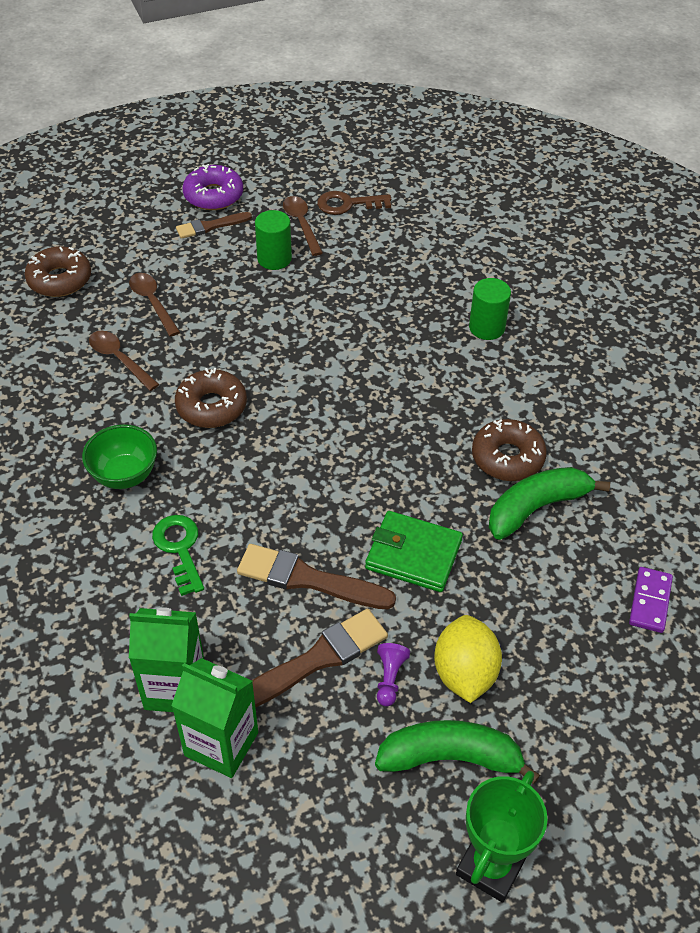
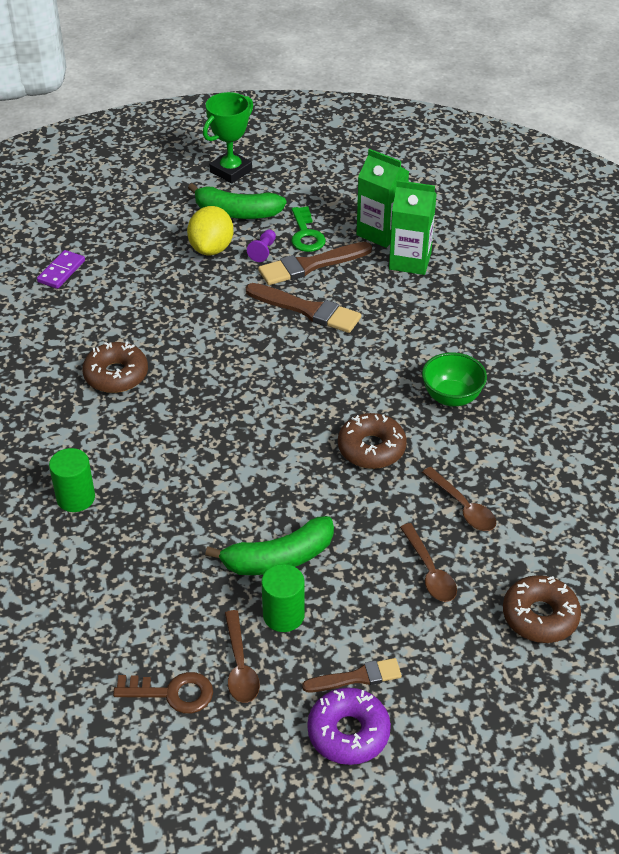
camera: 170 degrees left, 5 degrees down
(179, 548) = (405, 339): green key -> green key (306, 235)
(413, 554) = (222, 316): green wallet -> none
(537, 508) = (111, 336): green banana -> green banana (278, 558)

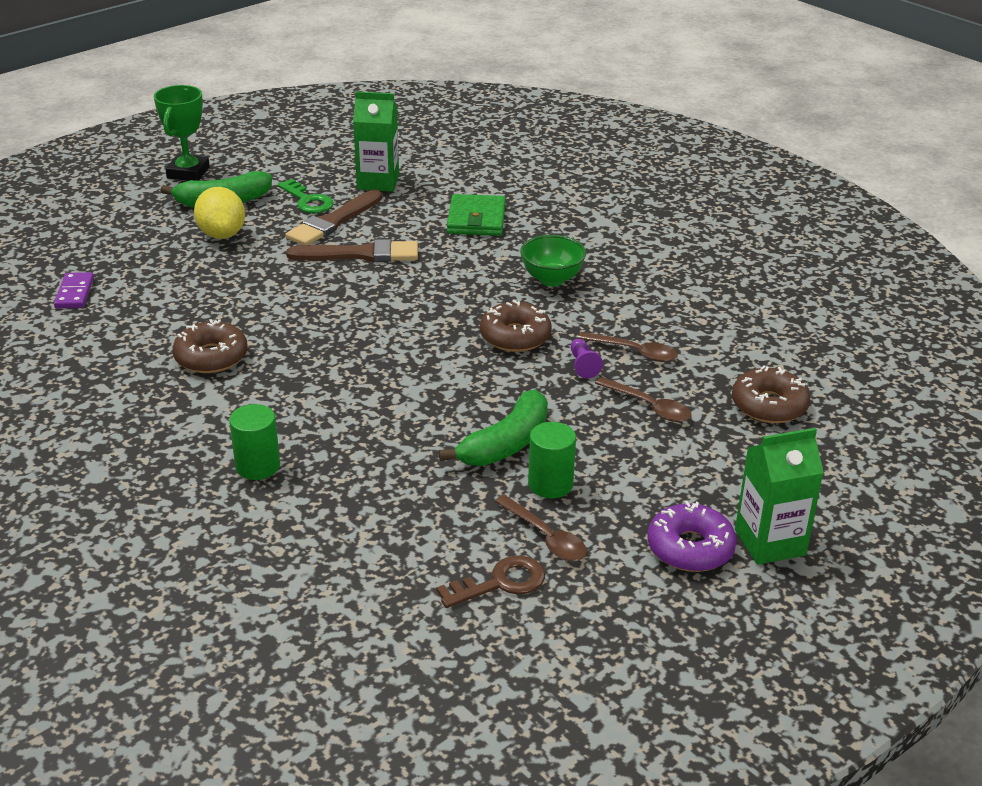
camera: 30 degrees left, 10 degrees down
(263, 251) = (277, 223): purple pawn -> purple pawn (583, 365)
(357, 677) = (659, 505): brown brush -> none
(410, 261) = (424, 195): green carton -> green carton (770, 542)
(435, 305) = (476, 219): none -> green wallet

